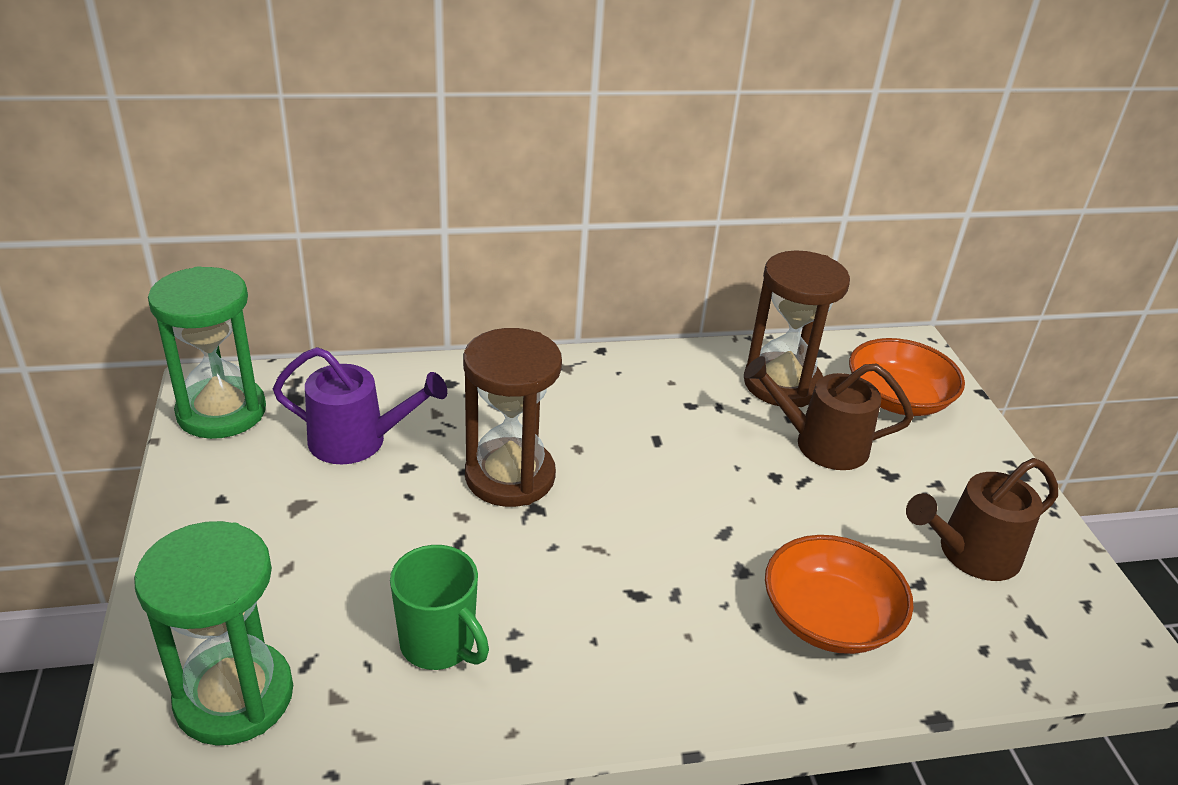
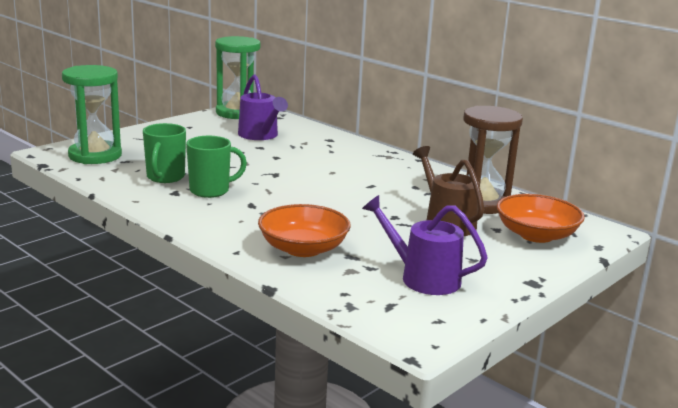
camera: 55 degrees right, 15 degrees down
(510, 476) = (287, 164): brown hourglass -> none
(545, 614) = (211, 191): none -> green mug
(971, 553) = (423, 278): brown watering can -> purple watering can

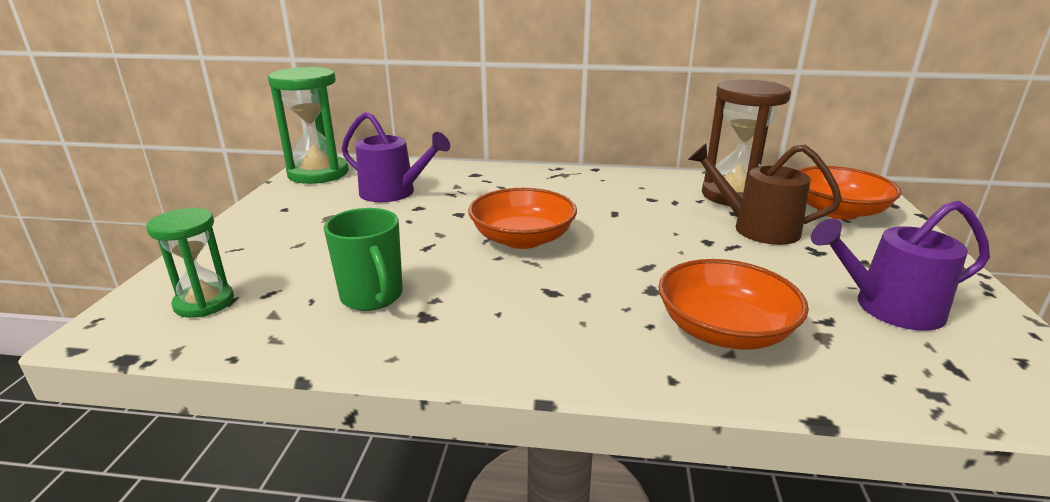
camera: 35 degrees left, 5 degrees up
(95, 155) = (204, 302): green hourglass -> green hourglass, size x0.60
(211, 191) = (468, 292): green mug -> none
(286, 179) = (522, 239): none -> orange bowl

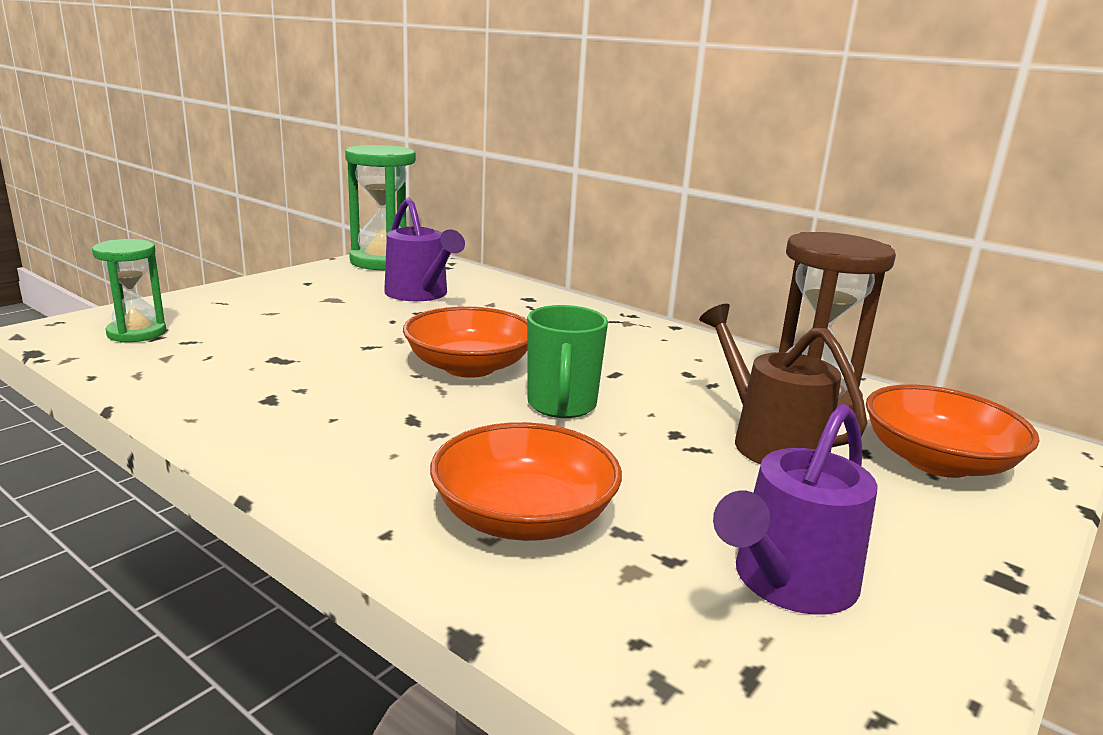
camera: 30 degrees right, 5 degrees down
(372, 297) = (255, 370): green mug -> green mug (561, 406)
(889, 308) = (788, 582): purple watering can -> purple watering can turned 75 degrees counterclockwise

